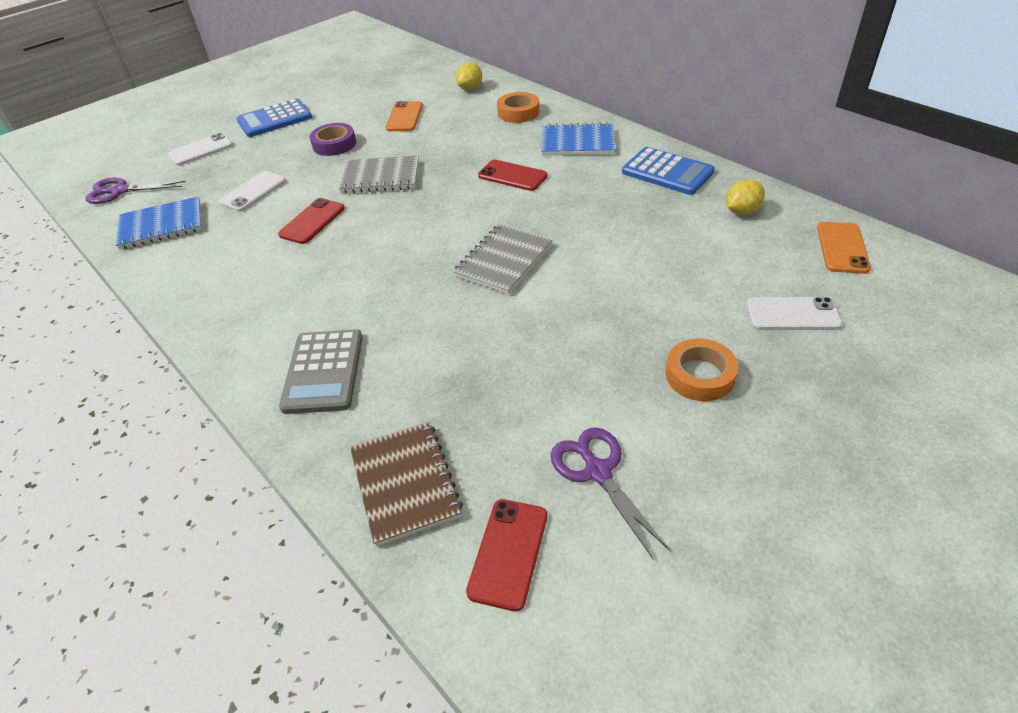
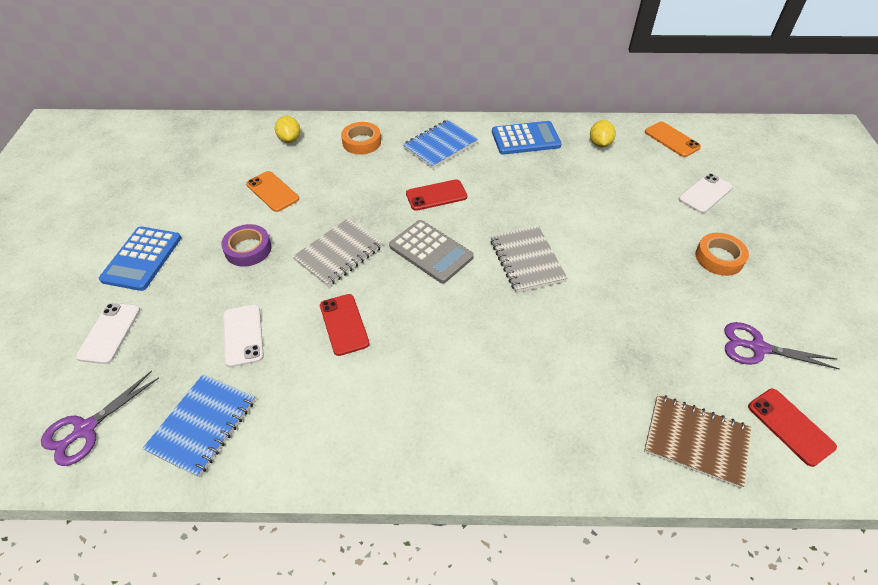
camera: 50 degrees left, 5 degrees up
(323, 372) = (543, 422): grey calculator -> grey calculator (431, 252)

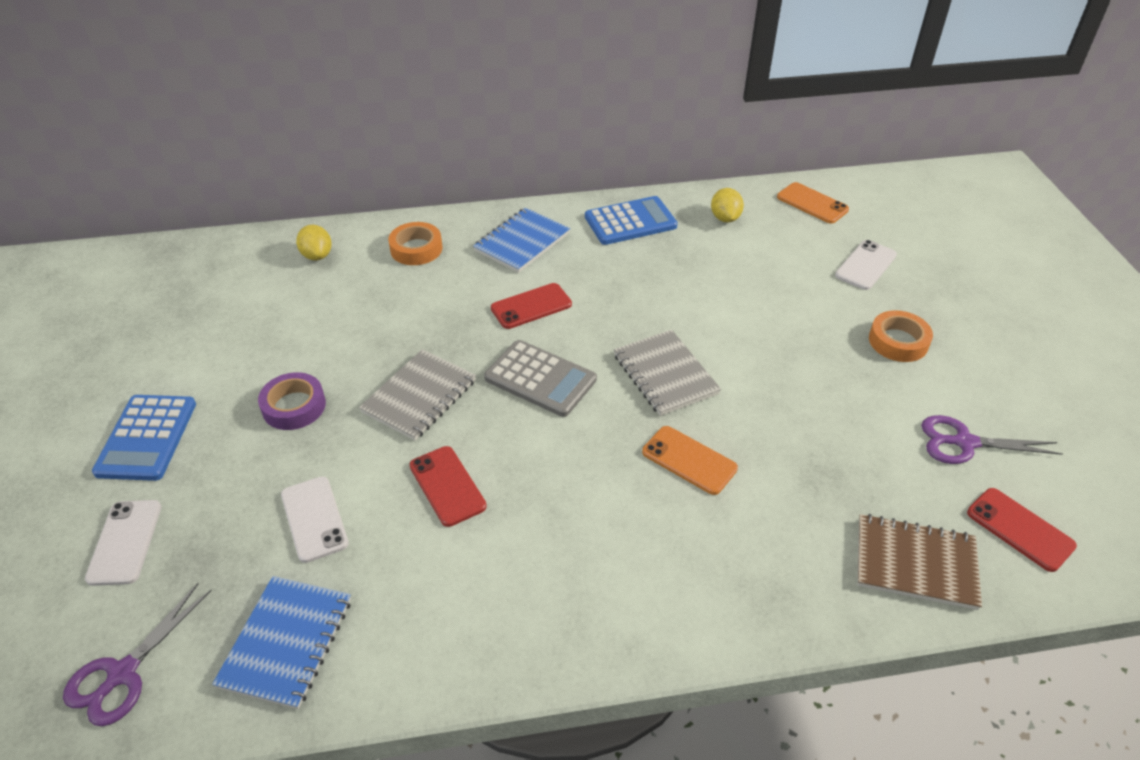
camera: 10 degrees left, 5 degrees down
(272, 191) = (310, 327): orange phone -> orange phone (689, 460)

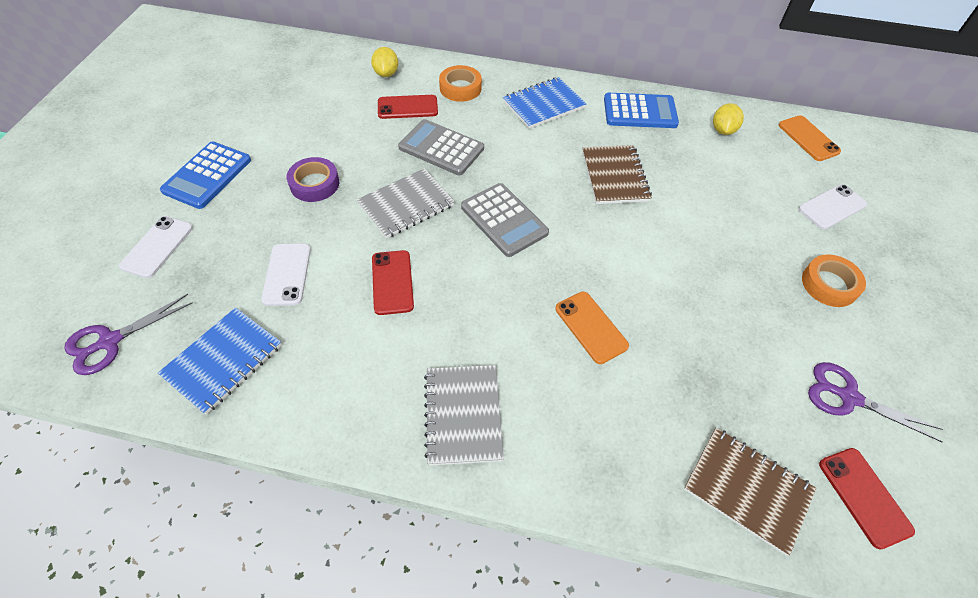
camera: 20 degrees right, 10 degrees up
(428, 322) = (441, 148): none -> grey calculator
(531, 306) = (525, 159): red phone -> red phone (407, 107)
(637, 297) = (614, 176): none -> brown notebook
(665, 374) = (606, 248): grey notebook -> grey notebook (463, 415)

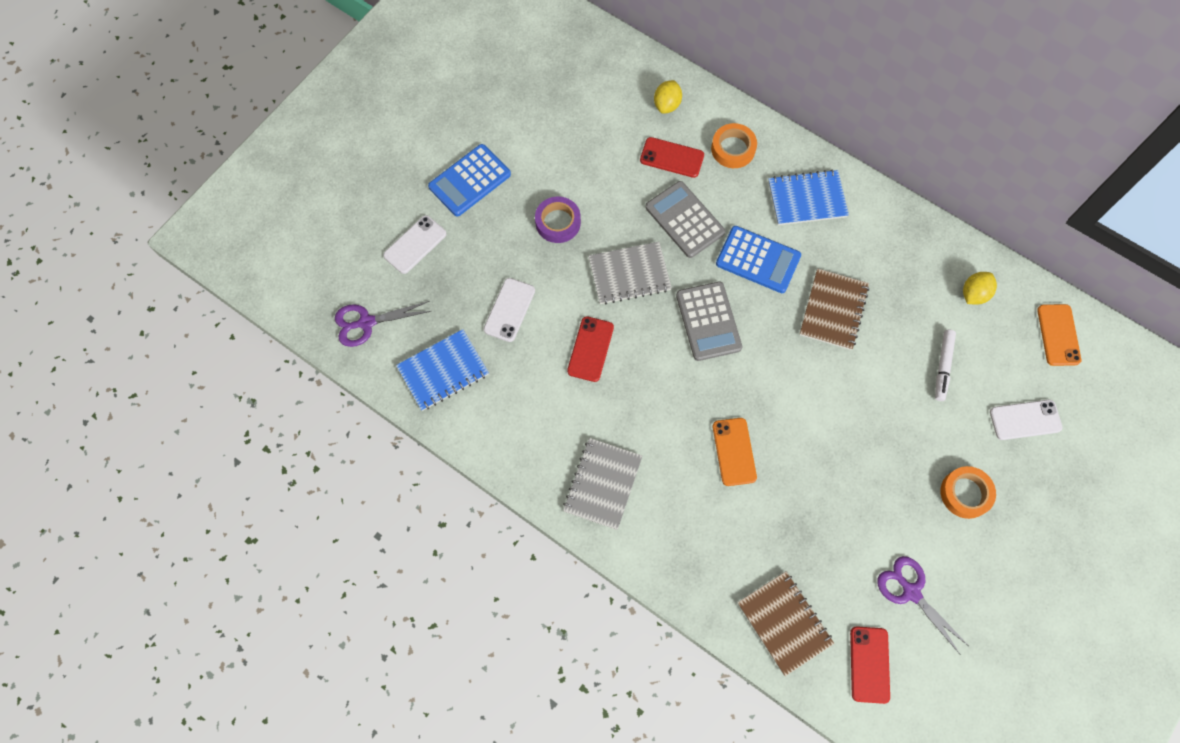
camera: 25 degrees right, 15 degrees up
(640, 112) = (901, 241): blue calculator -> blue calculator (758, 260)
(736, 189) = (943, 367): none -> white marker

